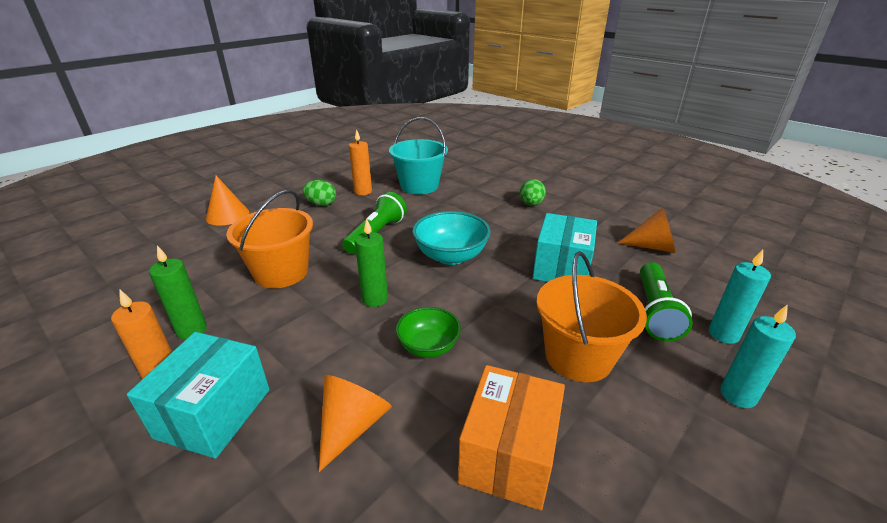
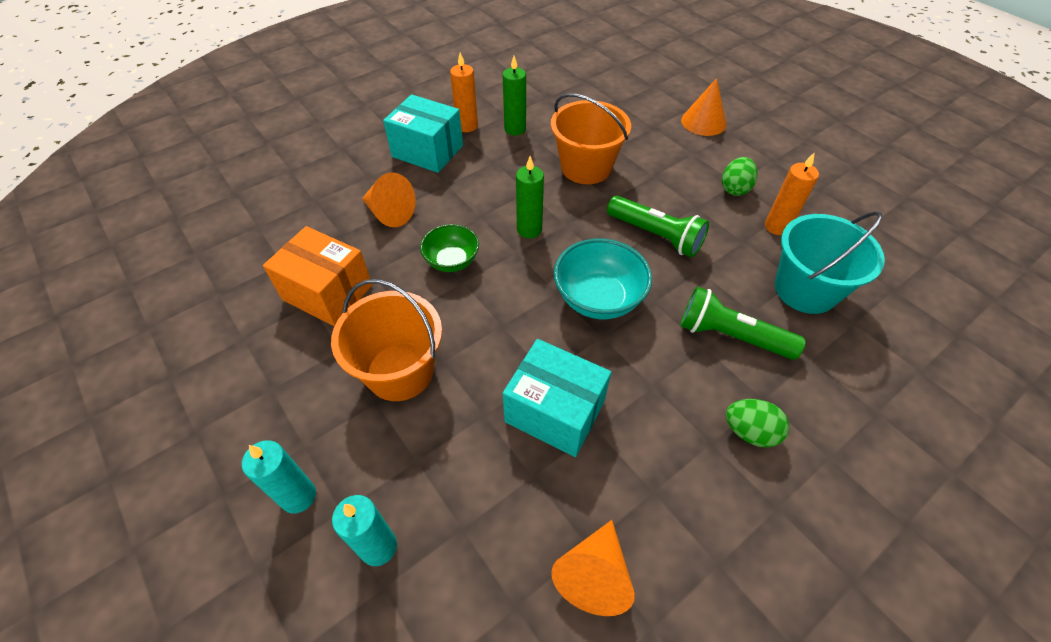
camera: 100 degrees right, 20 degrees up
(655, 311) = (442, 485): green flashlight -> green flashlight (731, 336)

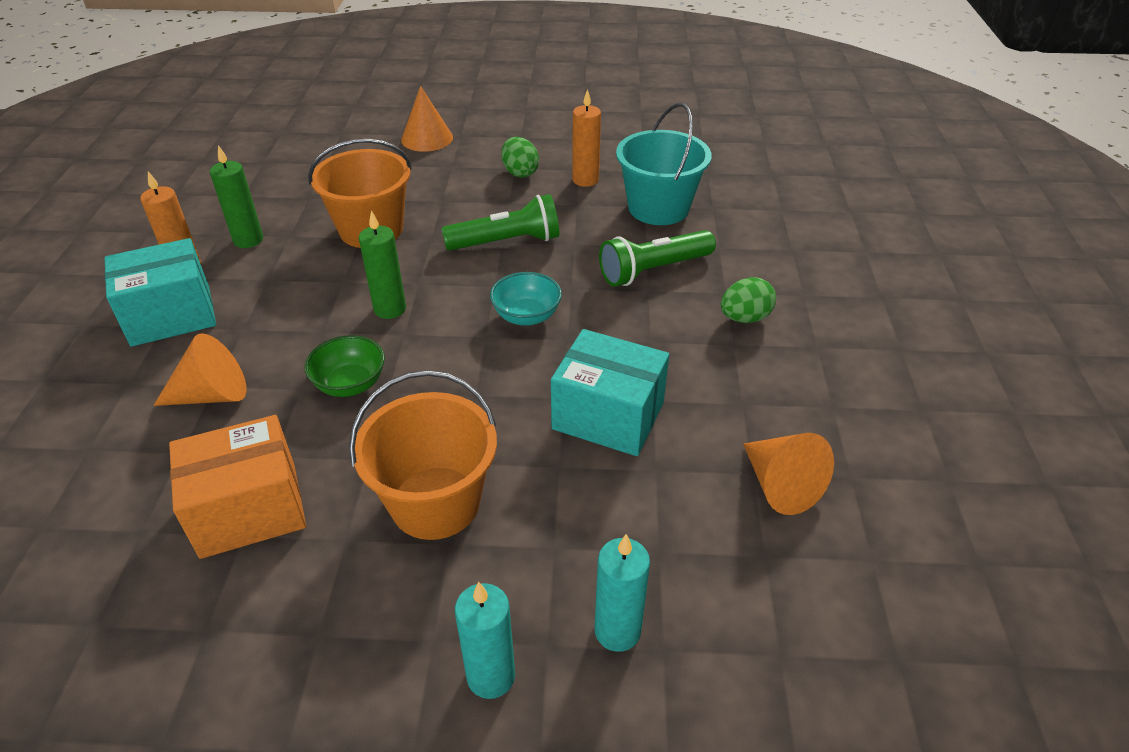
camera: 50 degrees left, 10 degrees down
(554, 411) = (608, 416): turquoise box -> turquoise box turned 45 degrees clockwise
(598, 298) = (526, 316): turquoise bowl -> turquoise bowl, size x0.65

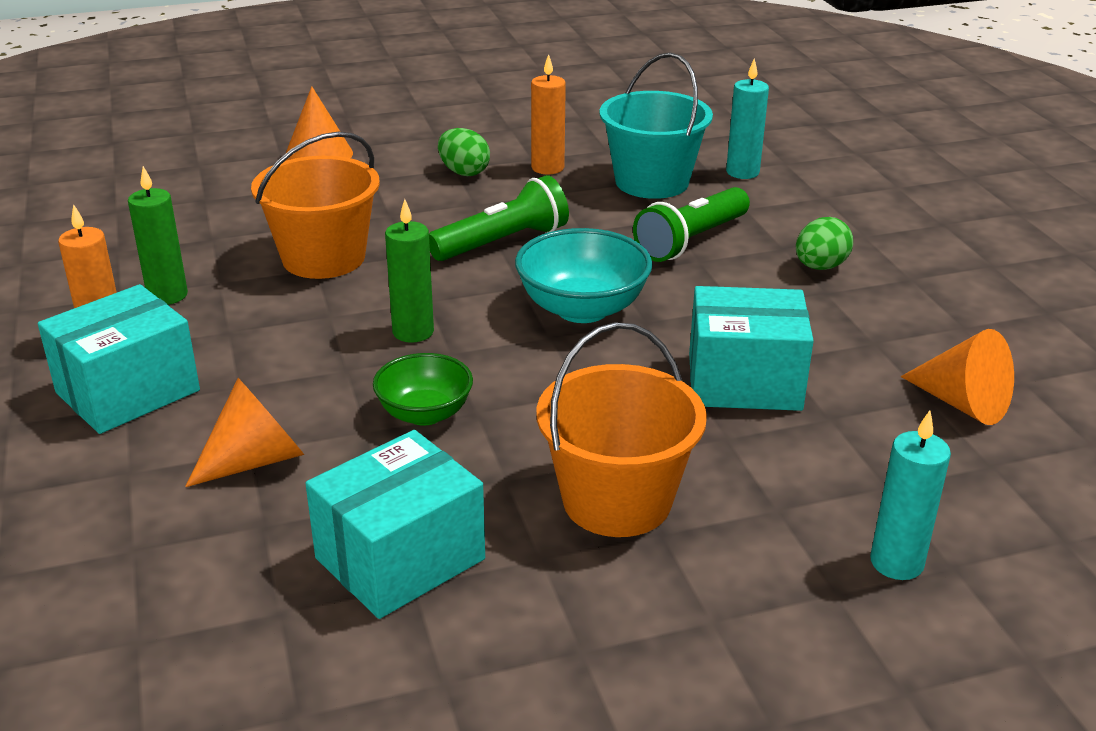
camera: 20 degrees left, 10 degrees down
(249, 509) = (400, 559): orange box -> turquoise box
(491, 676) = (799, 634): turquoise candle -> turquoise candle (742, 172)
(526, 316) = (582, 309): turquoise bowl -> turquoise bowl, size x1.55

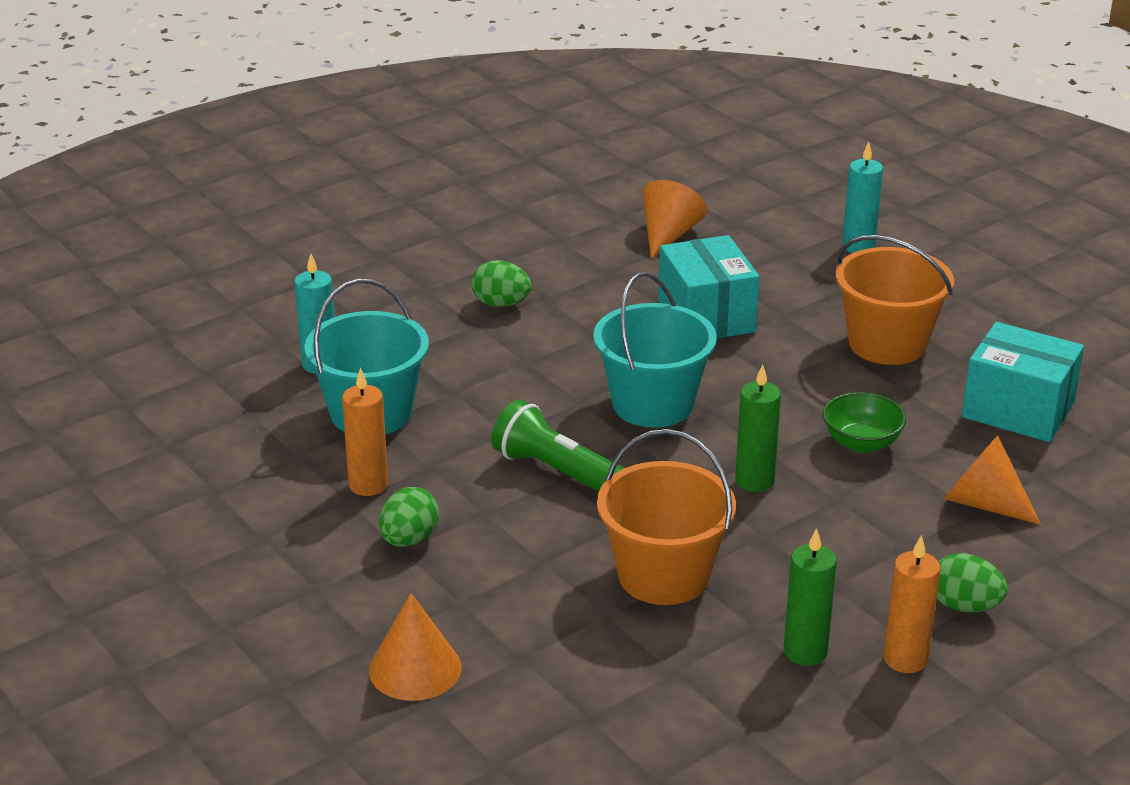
camera: 110 degrees left, 0 degrees up
(128, 391) = (964, 606): turquoise box -> green egg
(582, 309) = (653, 404): turquoise bowl -> turquoise bucket
(691, 241) = (491, 371): green flashlight -> none

